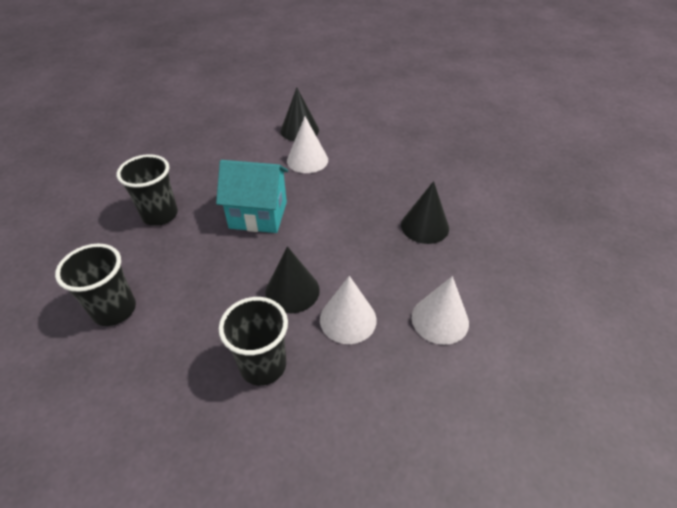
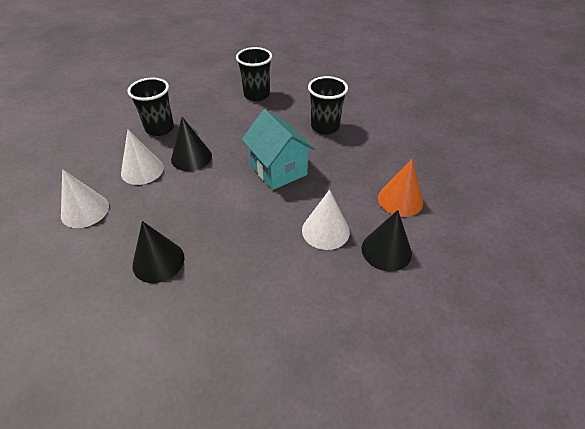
camera: 125 degrees right, 0 degrees up
(241, 138) = (400, 200): none -> orange cone
(258, 215) = (278, 170): turquoise house -> turquoise house turned 75 degrees counterclockwise

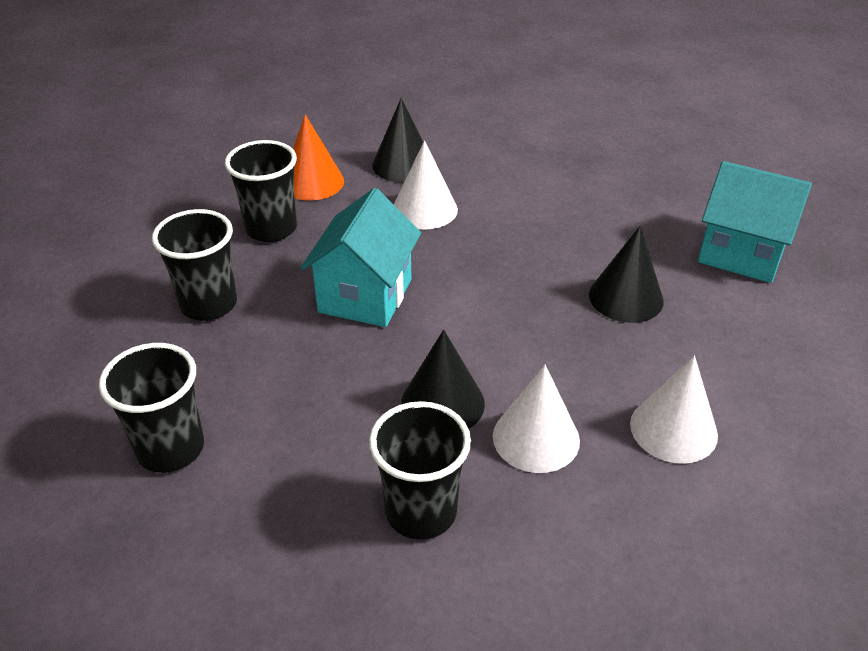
camera: 130 degrees left, 5 degrees down
(105, 361) = (741, 253): none -> turquoise house
(365, 165) = (271, 229): none -> black cup

